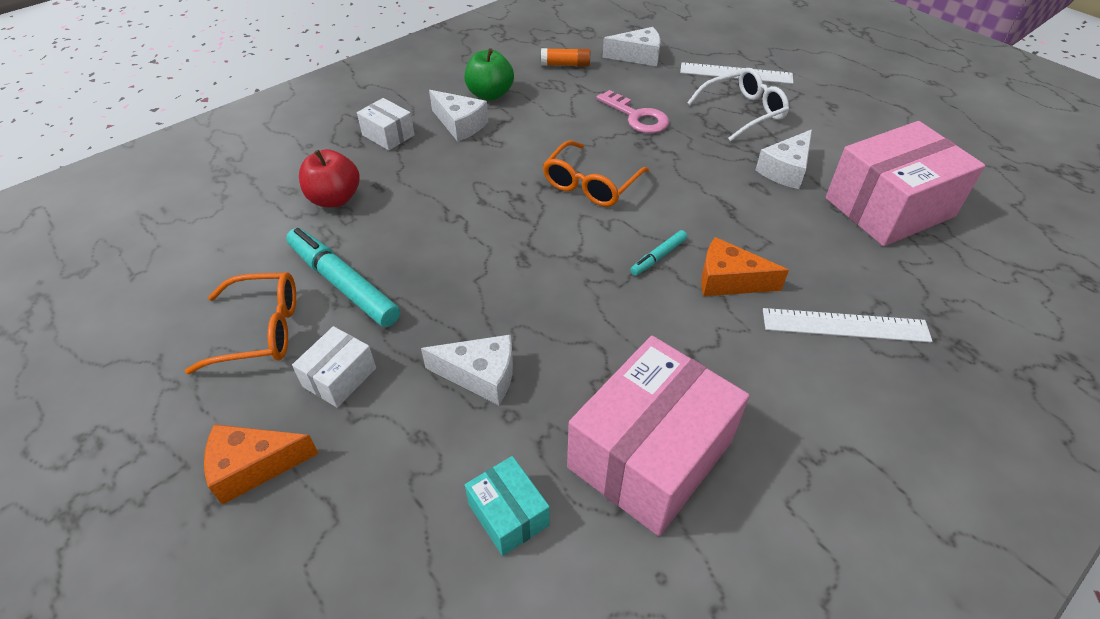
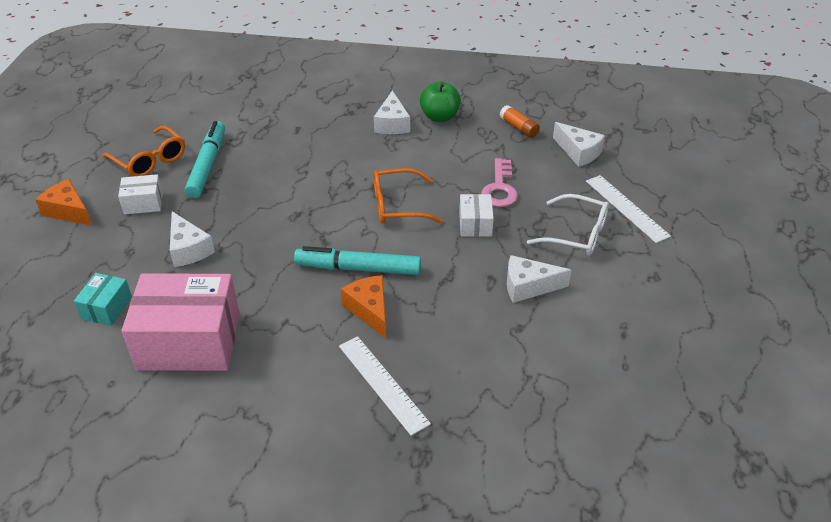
camera: 50 degrees right, 5 degrees down
(335, 199) = (269, 122): red apple -> none
(388, 135) = (347, 105): white box -> white box (475, 224)
(658, 257) = (358, 268): turquoise marker -> turquoise marker, size x2.05
(889, 207) = (549, 359): pink box -> none

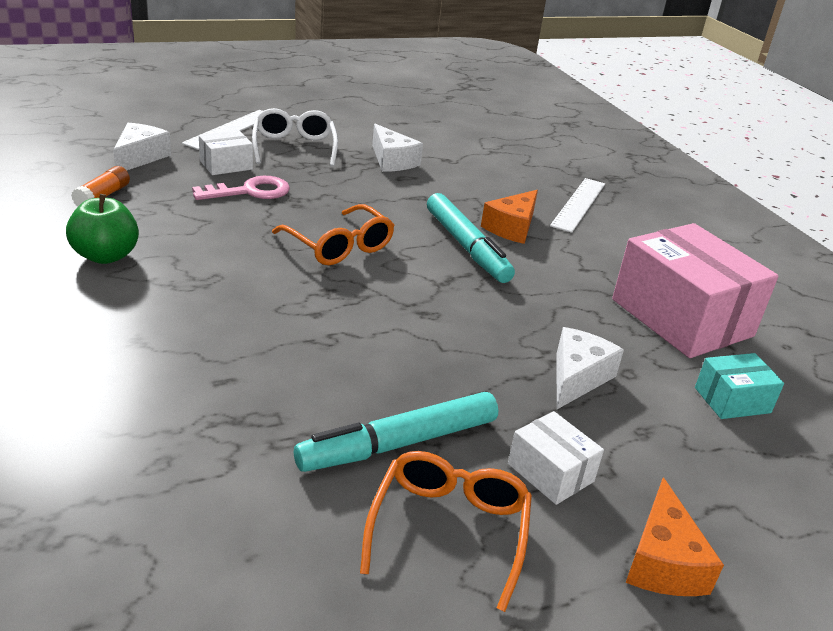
camera: 125 degrees left, 10 degrees down
(392, 124) = (149, 291): white cheese -> none
(475, 224) = (328, 196): white box -> white box (226, 165)

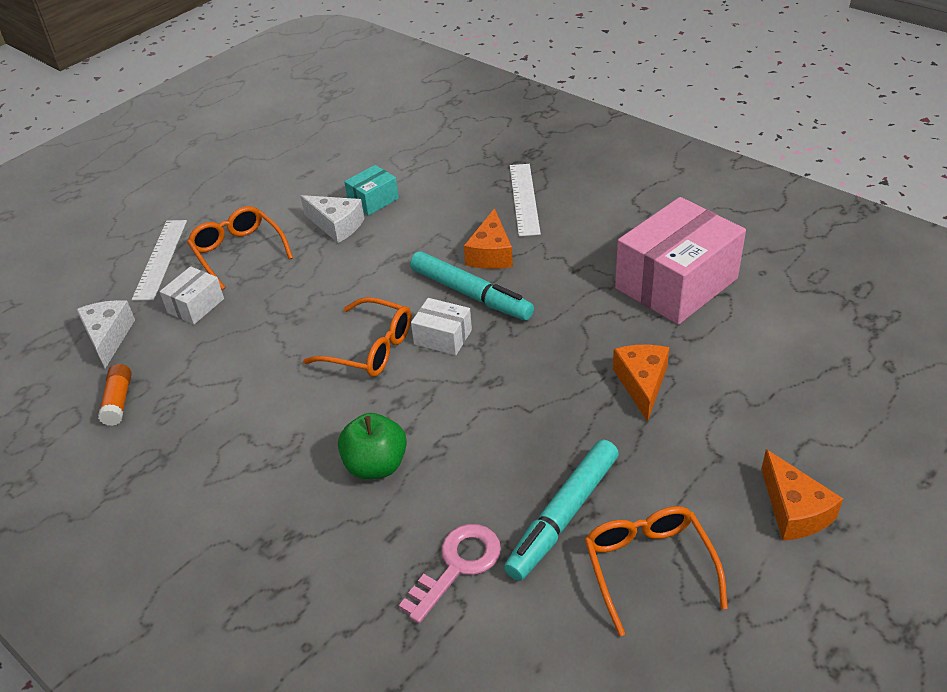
camera: 20 degrees left, 10 degrees up
(106, 256) = (185, 465): green apple -> green apple (376, 465)
(250, 191) = (245, 326): pink key -> pink key (458, 565)
(294, 147) = (238, 252): white glasses -> orange glasses
(550, 472) = (680, 480): white box -> white box (443, 337)
(577, 377) = (641, 384): white cheese -> orange cheese
(681, 317) = (676, 283): pink box -> pink box turned 75 degrees counterclockwise
(732, 400) = (756, 345): turquoise box -> turquoise box (373, 200)

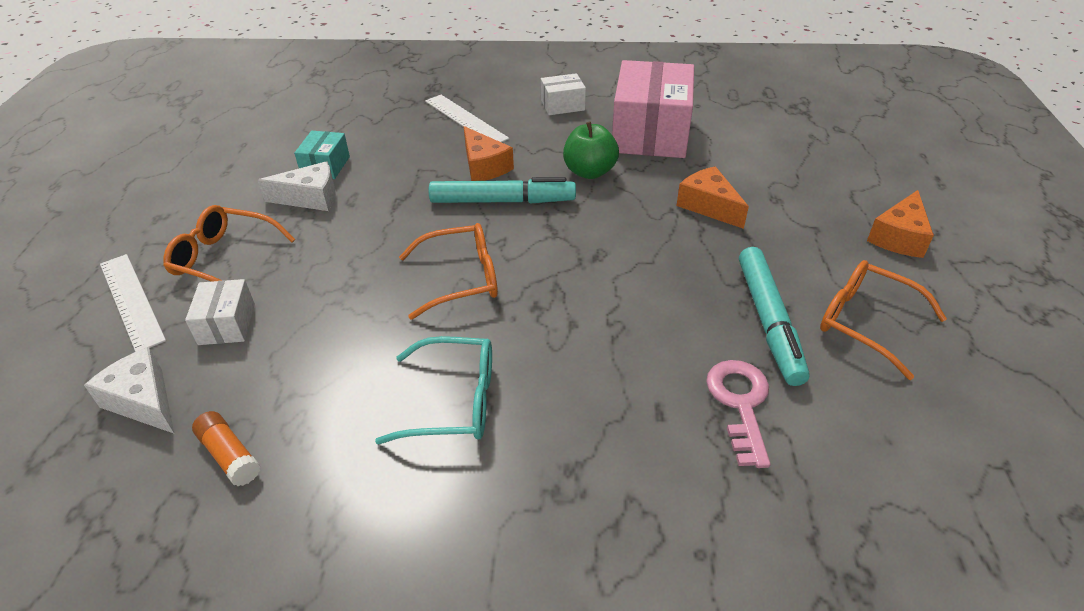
camera: 40 degrees left, 0 degrees up
(270, 442) = (454, 401): none -> turquoise glasses
(376, 465) = (578, 366): green apple -> green apple (589, 172)
(443, 337) = (517, 242): white box -> white box (562, 105)
(794, 510) = (899, 237): orange cheese -> orange cheese turned 90 degrees clockwise

